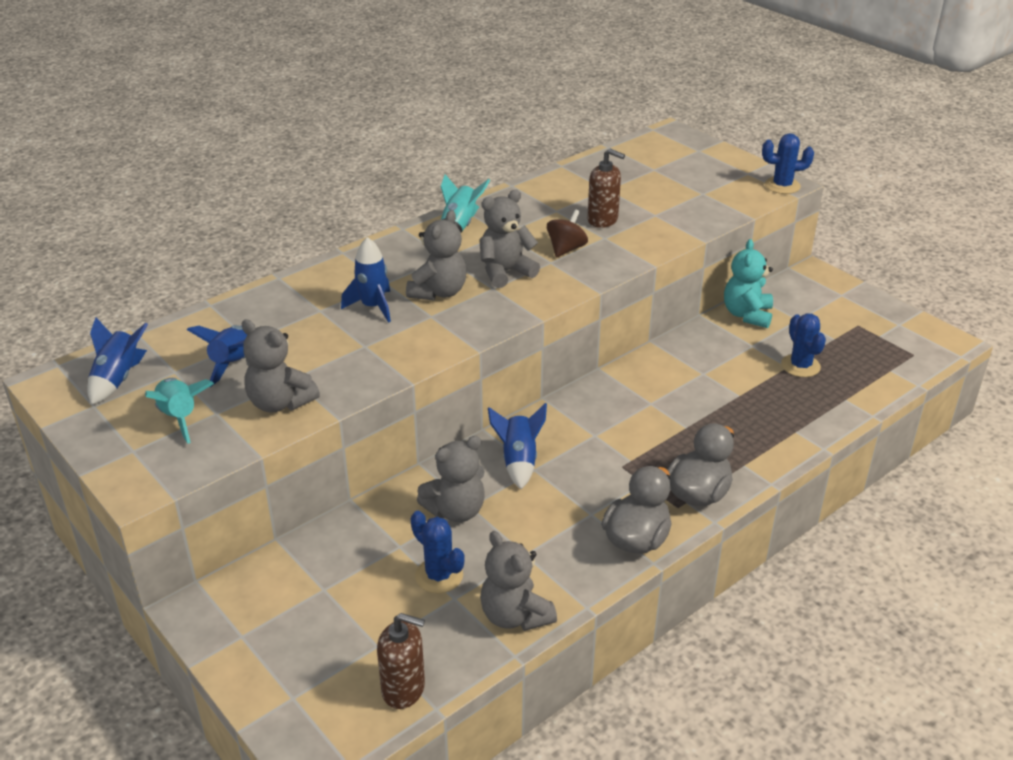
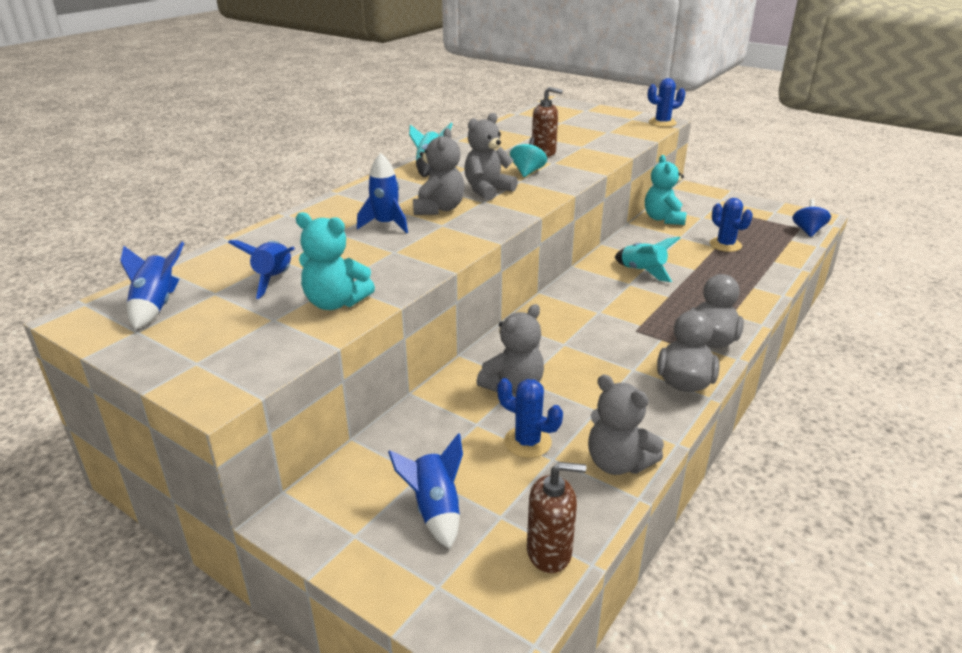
camera: 15 degrees left, 5 degrees down
(180, 417) = (236, 328): turquoise rocket -> turquoise rocket (643, 271)
(280, 403) = (335, 303): grey teddy bear -> turquoise teddy bear
(518, 461) = (547, 339): blue rocket -> blue rocket (435, 509)
(566, 249) = (527, 172): brown spinning top -> turquoise spinning top
(921, 360) = (808, 231): none -> blue spinning top

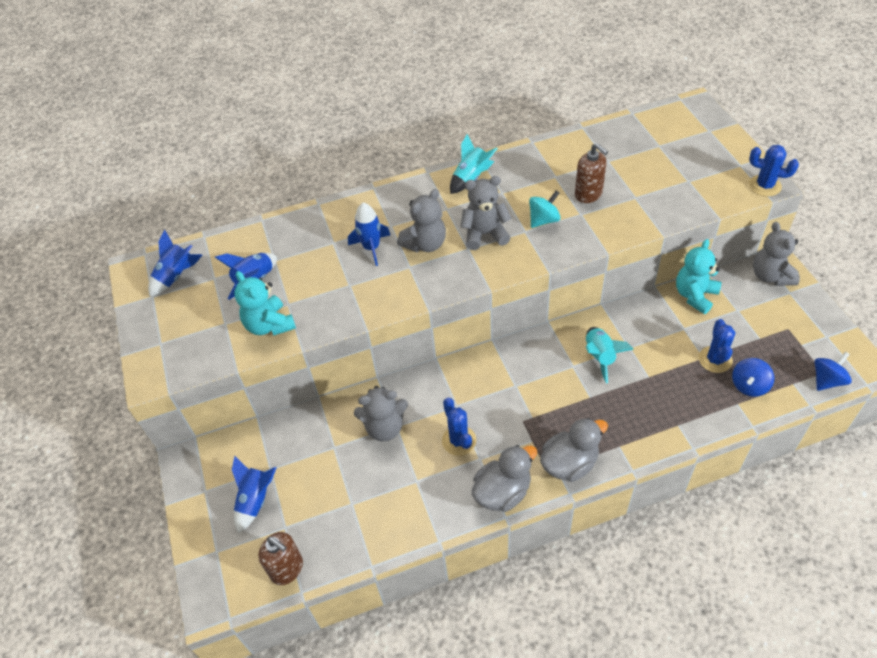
camera: 40 degrees right, 20 degrees up
(527, 442) = (349, 481): blue cactus -> blue cactus (459, 440)
(617, 463) = (386, 532): grey teddy bear -> grey teddy bear (770, 276)
(767, 250) = (749, 385): none -> blue spinning top

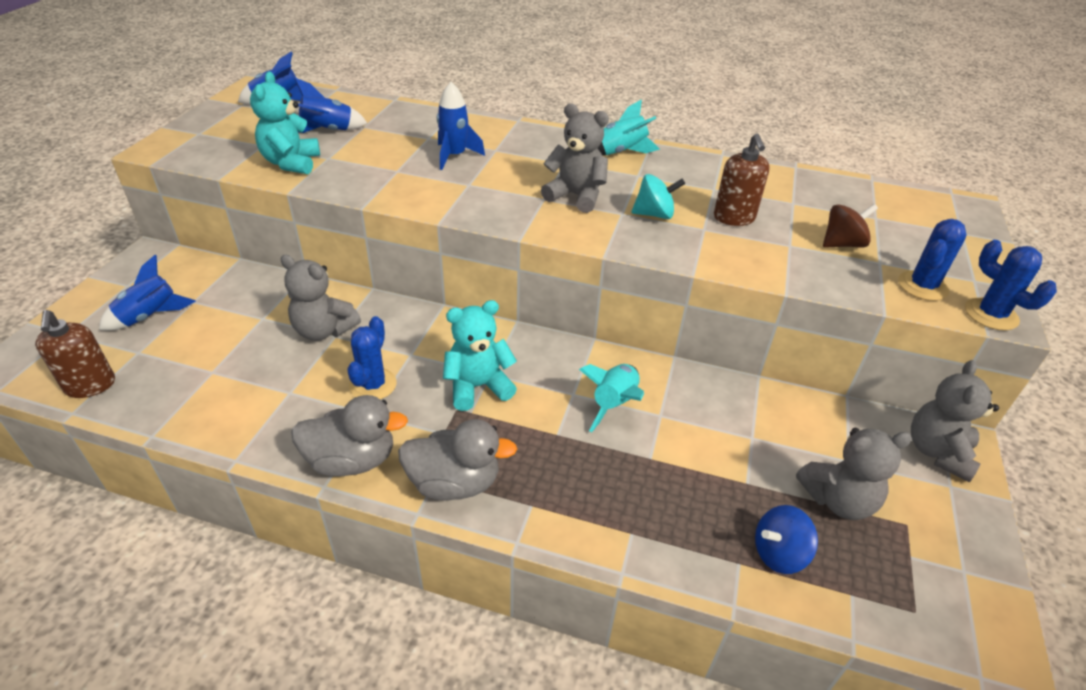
camera: 30 degrees right, 10 degrees down
(425, 244) = (507, 176): grey teddy bear -> grey teddy bear (838, 500)
(660, 179) = (842, 244): none -> brown spinning top
(695, 295) = (803, 413): turquoise teddy bear -> turquoise teddy bear (478, 386)
(715, 359) = (760, 494): blue cactus -> blue cactus (922, 286)
(827, 380) = (912, 626): blue spinning top -> none

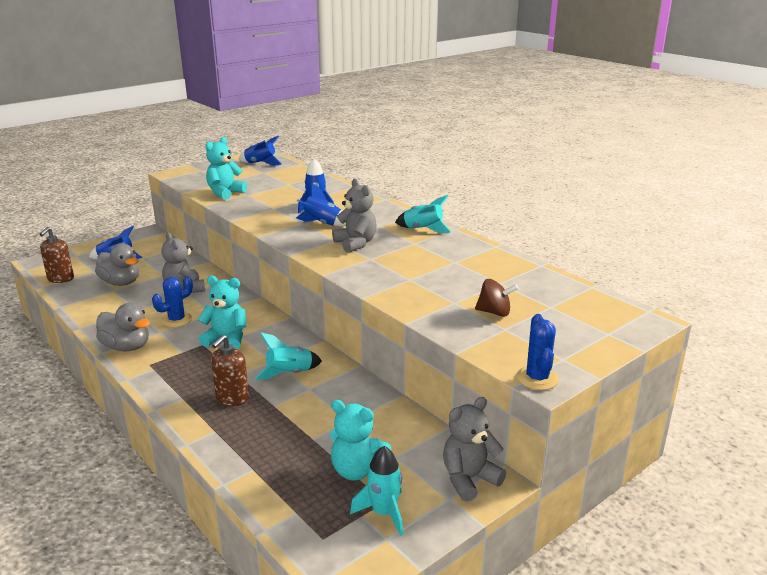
camera: 35 degrees right, 15 degrees down
(328, 131) = (265, 182): blue rocket -> blue rocket (322, 224)
(454, 483) = (159, 374): grey duck -> grey duck (121, 282)
(654, 214) = (389, 264): turquoise spinning top -> none
(734, 218) = (440, 279): brown soap dispenser -> brown soap dispenser (232, 398)
(779, 553) = (282, 476): blue spinning top -> none
(838, 500) = (357, 470): grey teddy bear -> turquoise teddy bear
(922, 286) = (513, 349): blue cactus -> none
(924, 540) = (384, 513): none -> turquoise rocket

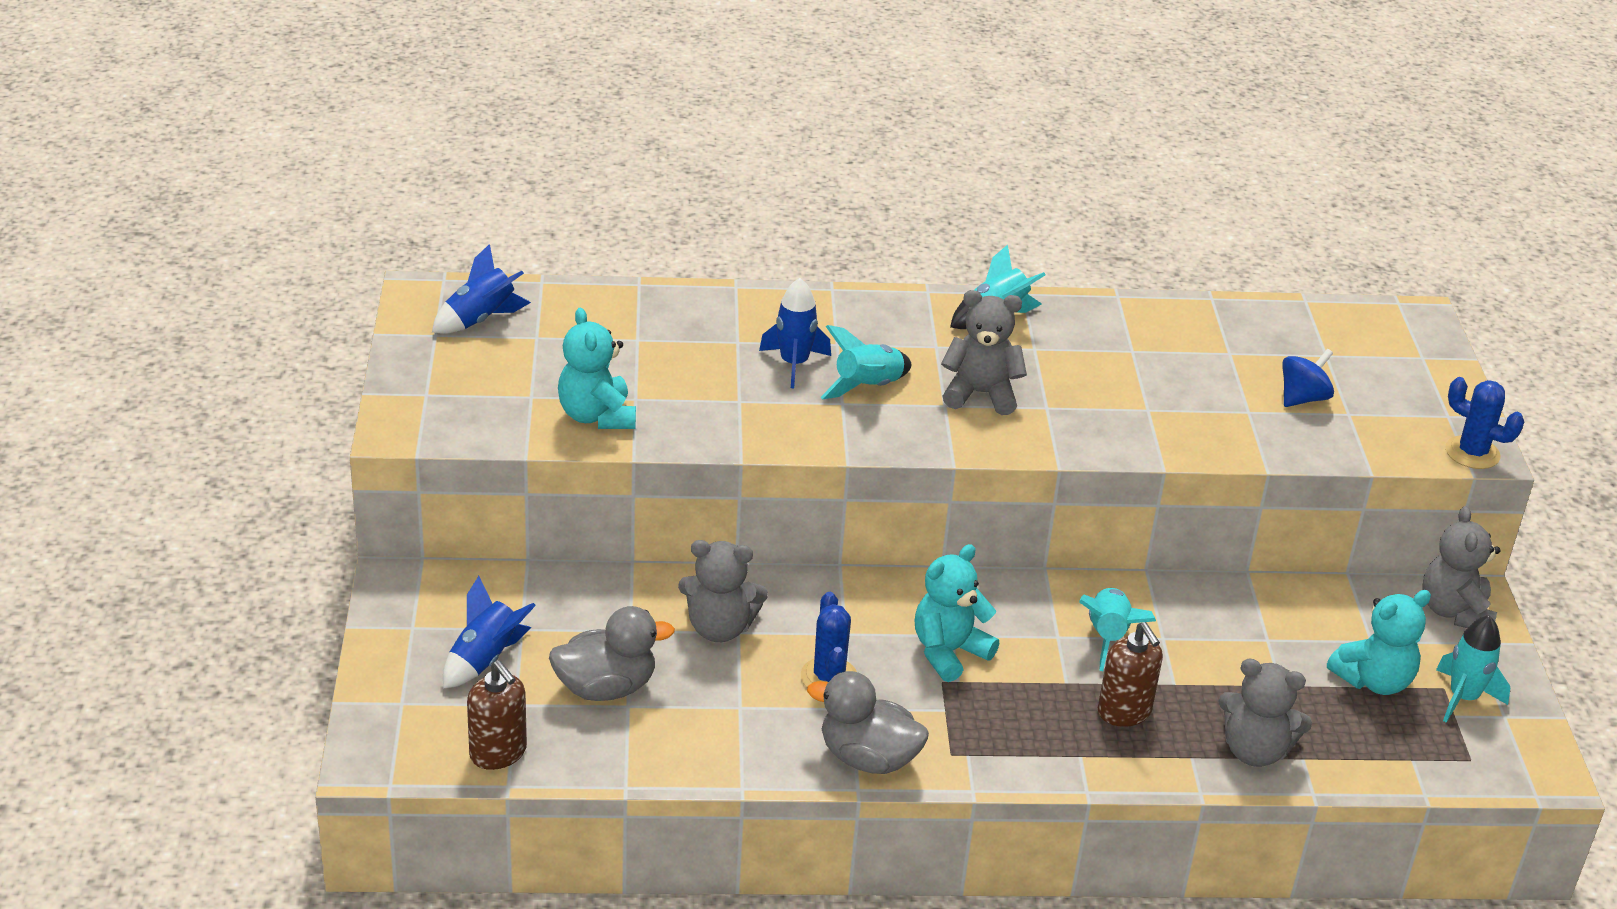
camera: 55 degrees left, 10 degrees up
(126, 347) = (868, 758): grey duck -> grey duck turned 135 degrees counterclockwise
(242, 450) = (1254, 751): none -> grey teddy bear
(322, 224) = (868, 387): blue rocket -> turquoise rocket
(494, 312) = (1302, 398): brown spinning top -> blue spinning top

